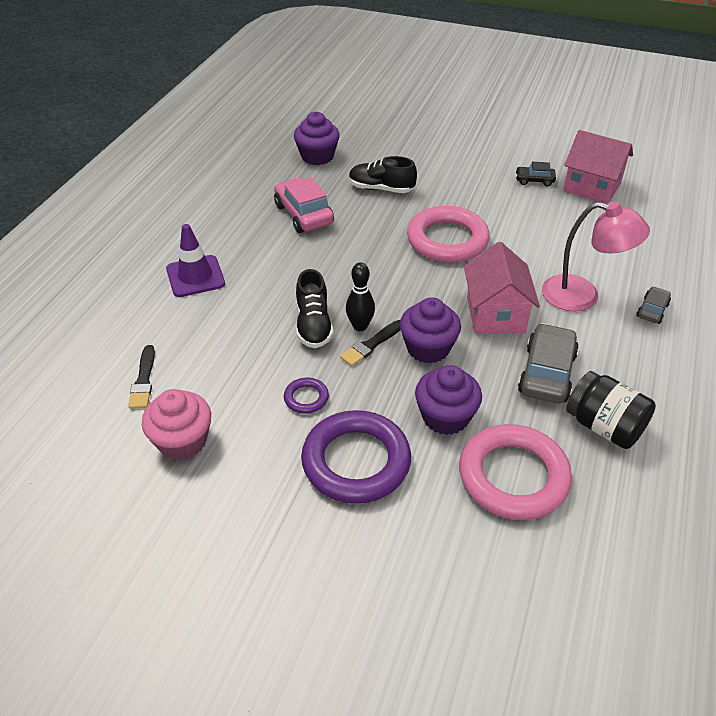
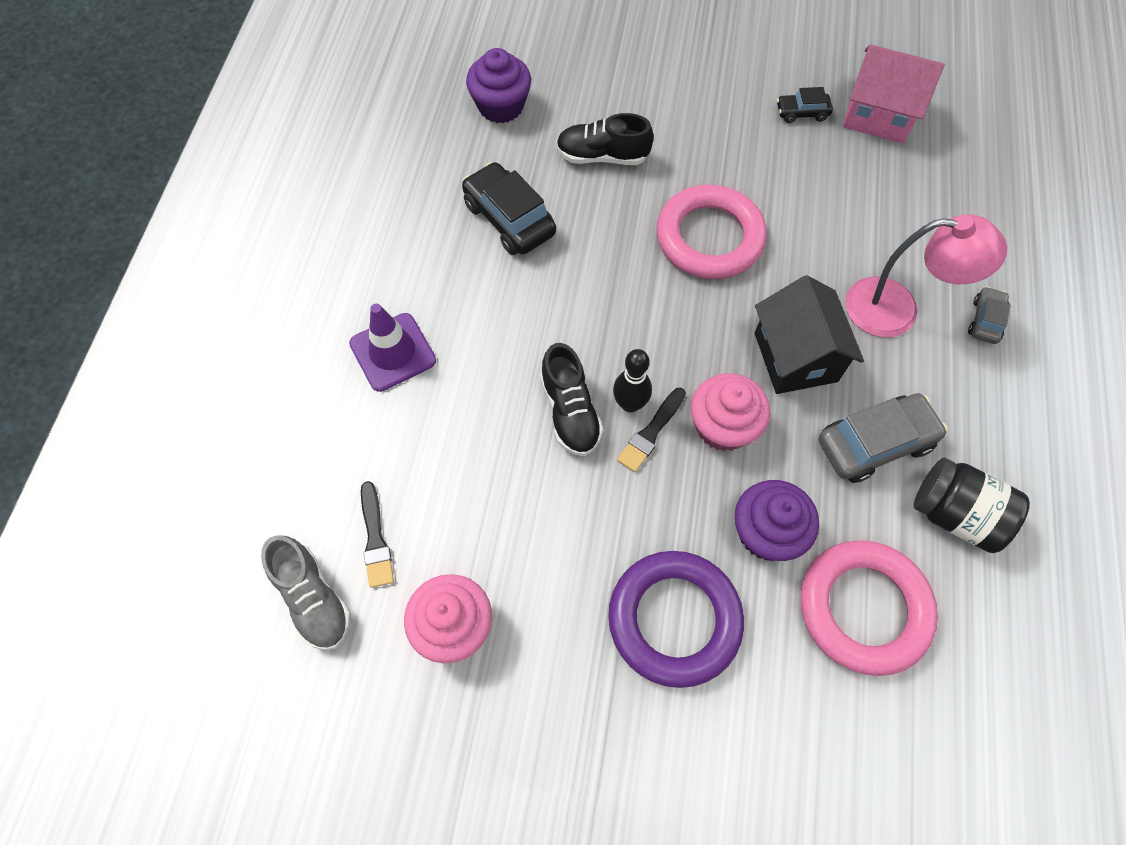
camera: 10 degrees left, 20 degrees up
(84, 409) = (313, 599): none -> grey shoe
(303, 214) = (509, 219): pink car -> black car
(306, 398) = (590, 532): purple ring -> none
(428, 348) = (723, 426): purple cupcake -> pink cupcake
(495, 314) = (795, 357): pink house -> black house
(546, 373) = (874, 443): grey car -> grey car turned 60 degrees clockwise

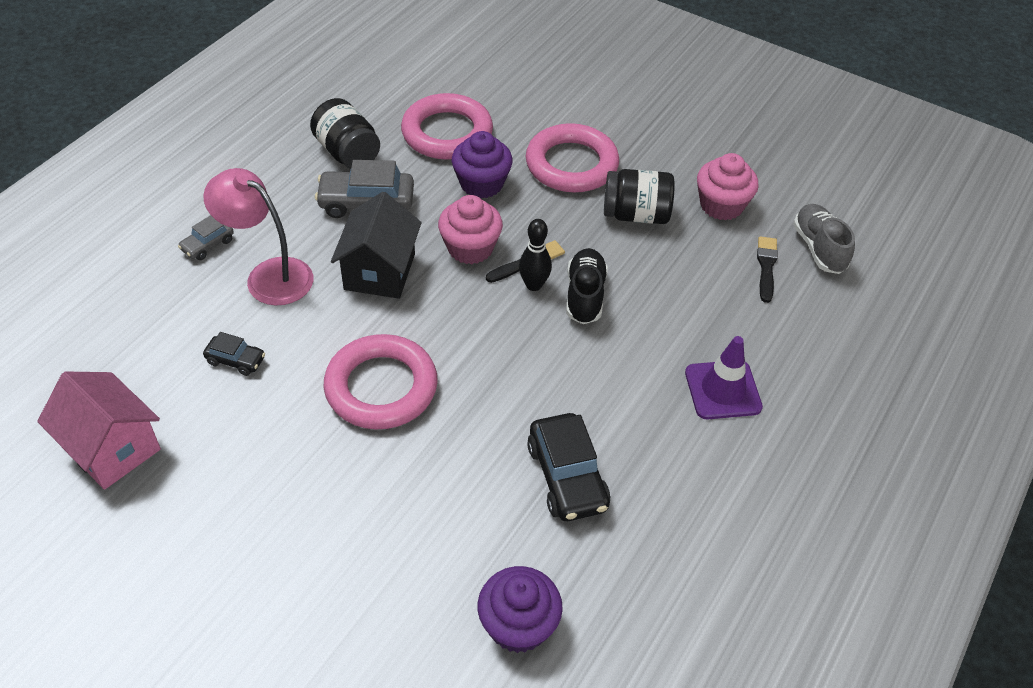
camera: 160 degrees left, 15 degrees down
(557, 560) = (636, 215): none -> black jar
(602, 156) = (434, 512): black shoe -> none
(674, 619) = (571, 164): purple ring -> pink ring
(802, 113) = (186, 482): black car -> black car (236, 360)

